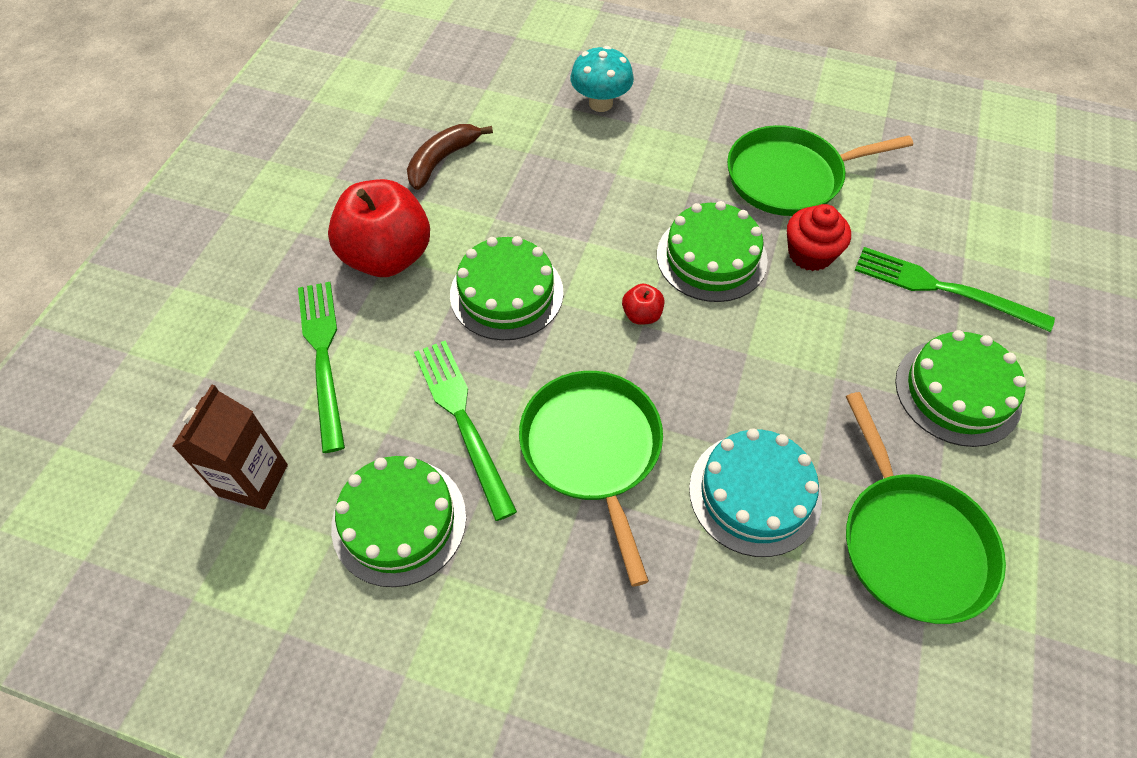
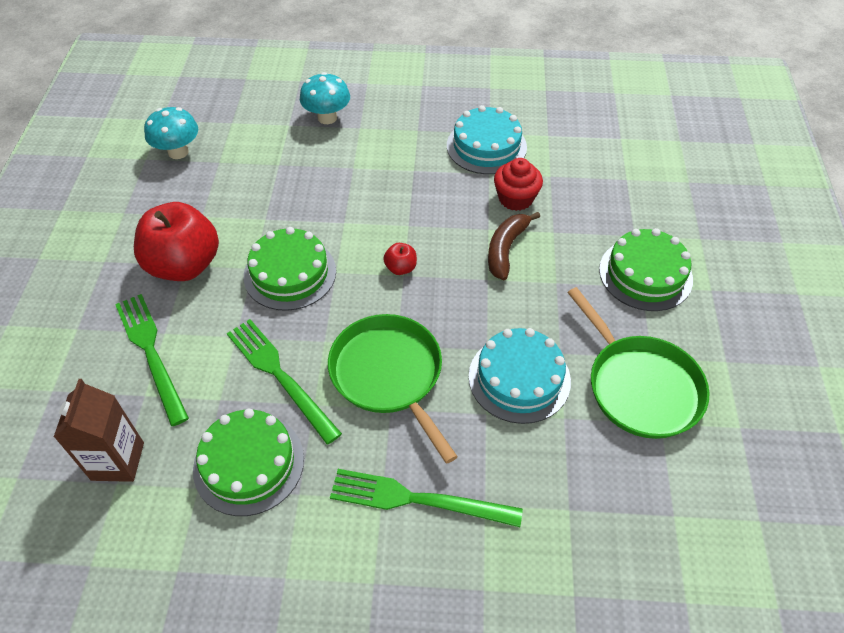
camera: 15 degrees left, 5 degrees down
(415, 114) = (178, 152): none -> turquoise mushroom
(442, 160) = (210, 183): brown banana -> brown banana (506, 249)
(711, 257) = (443, 215): green cake -> none
(790, 177) = (486, 146): green pan -> turquoise cake
(943, 289) = (617, 204): green fork -> green fork (417, 499)

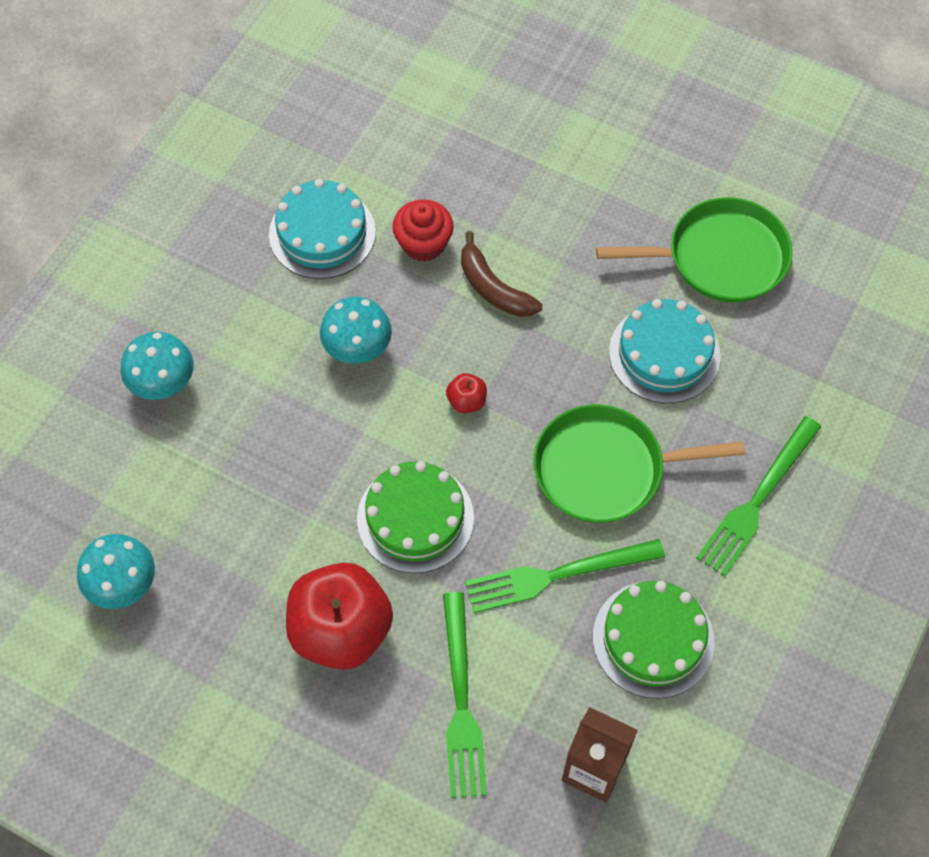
camera: 65 degrees left, 10 degrees up
(151, 353) = (461, 701): green fork -> green fork turned 90 degrees counterclockwise
(407, 195) = (358, 349): none -> turquoise mushroom
(645, 274) = (592, 180): green cake -> none

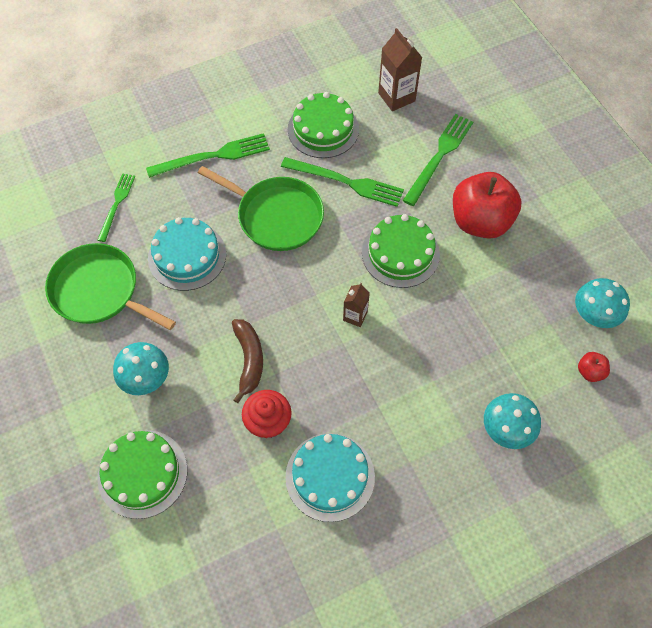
camera: 145 degrees left, 0 degrees up
(358, 349) = (364, 374): turquoise mushroom -> turquoise mushroom (146, 379)
(414, 406) = (355, 316): none -> brown carton
(466, 401) = (322, 299): red apple -> red apple (590, 372)
(506, 131) = (142, 473): none -> green cake
(806, 361) = (116, 204): none -> green fork

